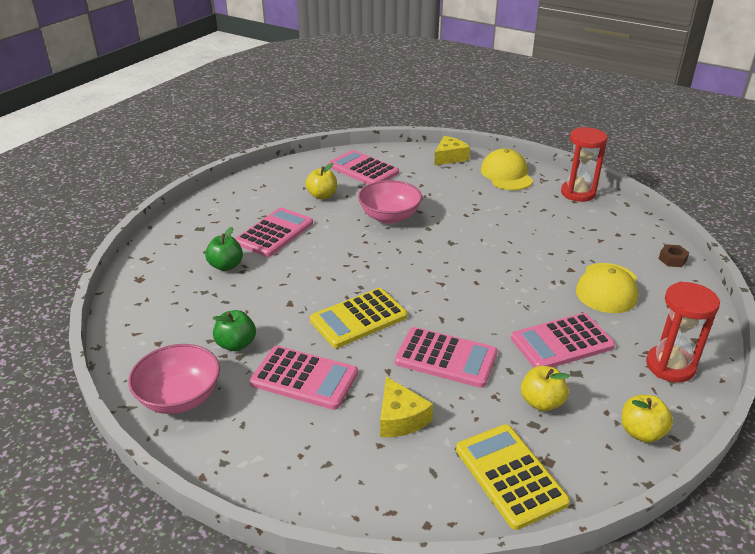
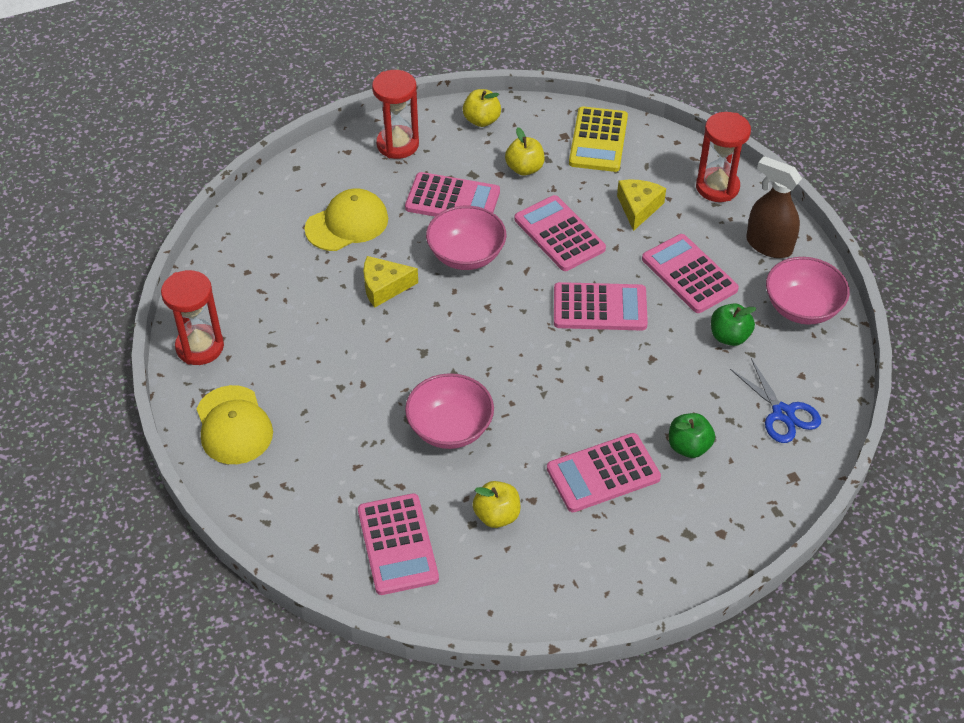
camera: 145 degrees left, 15 degrees up
(163, 311) = (782, 413): none -> blue scissors
(243, 445) = (768, 245): none -> brown spray bottle
(338, 486) = (717, 187): none -> red hourglass
(359, 318) = (600, 307): yellow calculator -> pink calculator
(449, 157) = (259, 504): yellow cheese -> yellow cheese (384, 287)
(498, 308) = (466, 255): none -> pink bowl
(506, 174) = (234, 425): yellow cap -> yellow cap turned 45 degrees counterclockwise
(672, 259) = (246, 219): brown nut -> none

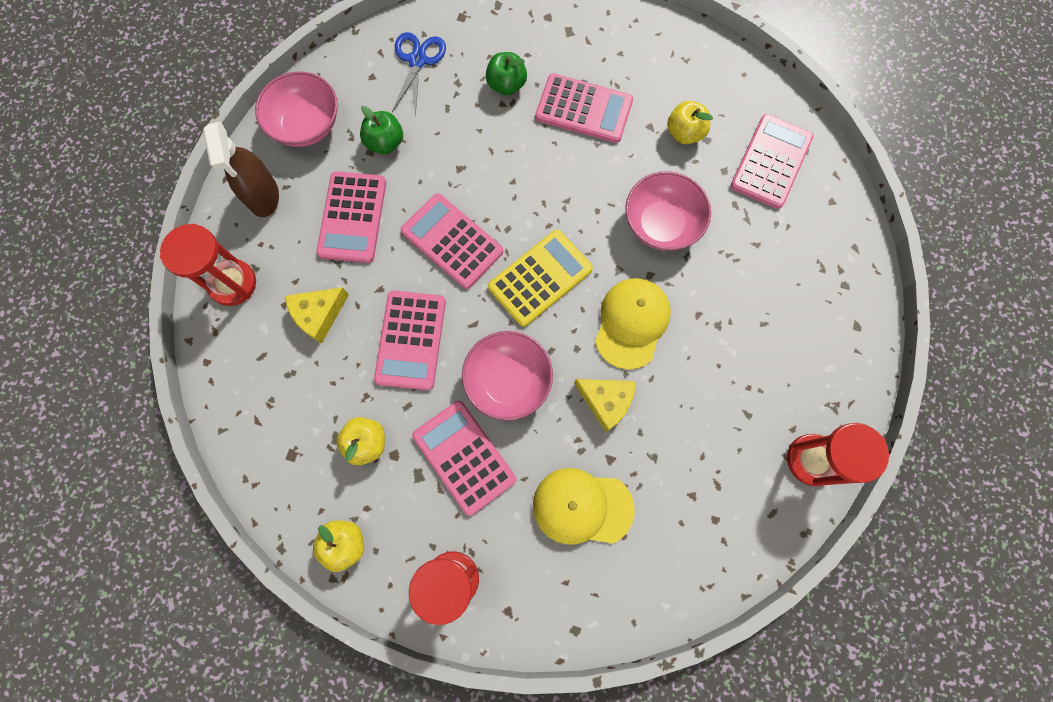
camera: 140 degrees left, 25 degrees up
(234, 425) = (829, 353): yellow cap -> yellow cap (631, 323)
(598, 140) = (268, 422): yellow calculator -> yellow calculator (540, 278)

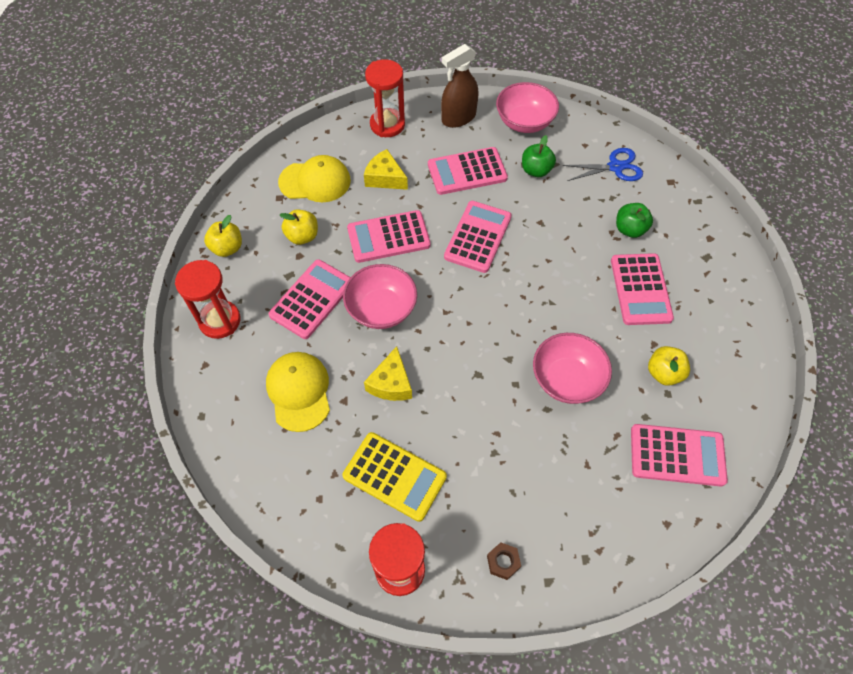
camera: 70 degrees right, 15 degrees down
(540, 278) = (475, 304): yellow calculator -> yellow calculator (394, 476)
(631, 323) = (466, 382): yellow cap -> yellow cap (315, 181)
(829, 359) = (503, 562): none -> brown nut

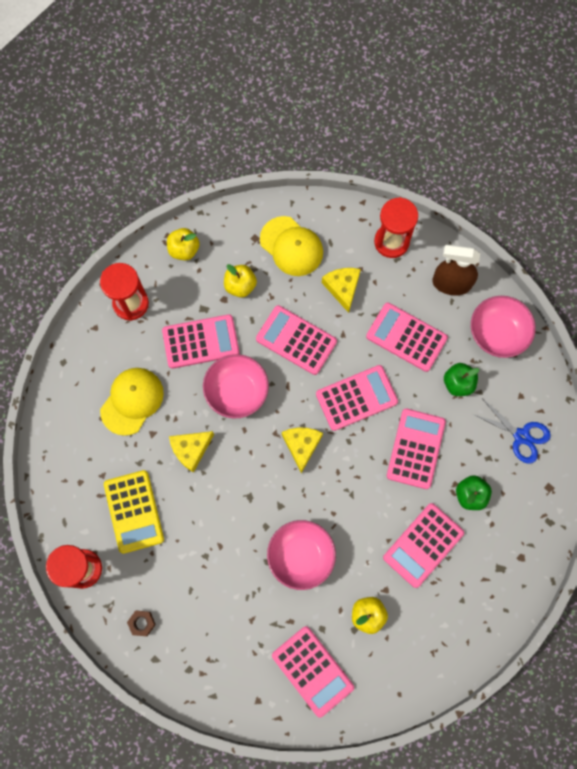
camera: 45 degrees right, 15 degrees up
(475, 303) = (301, 446): none -> yellow cheese
(558, 233) = (415, 448): none -> pink calculator

